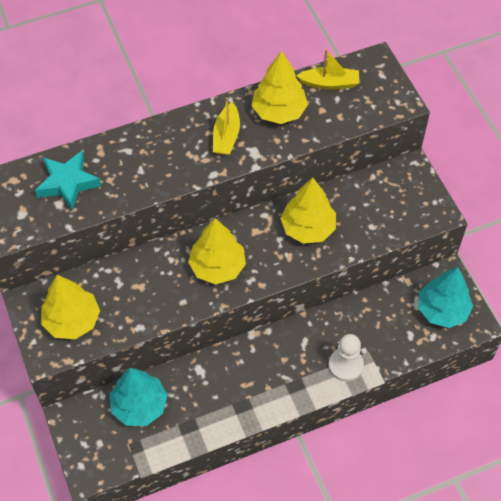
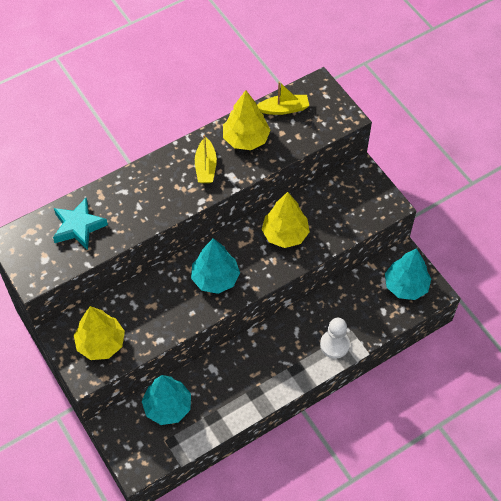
camera: 10 degrees left, 0 degrees up
(217, 267) = (215, 278): yellow tree -> turquoise tree

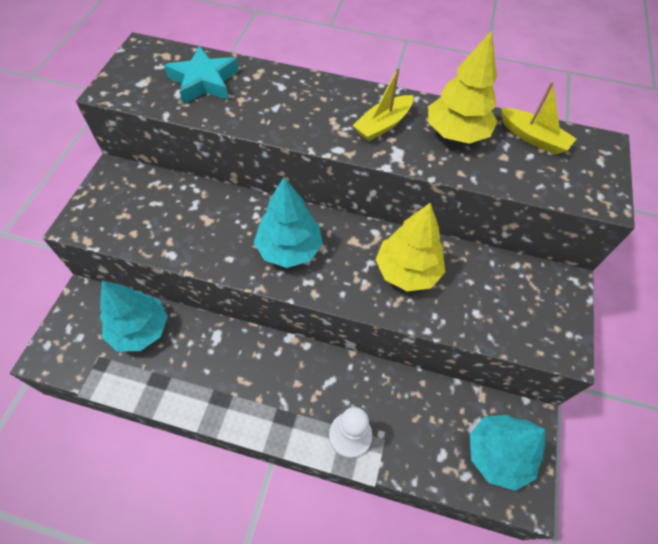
camera: 45 degrees right, 0 degrees up
(101, 343) = (126, 210): yellow tree -> none

